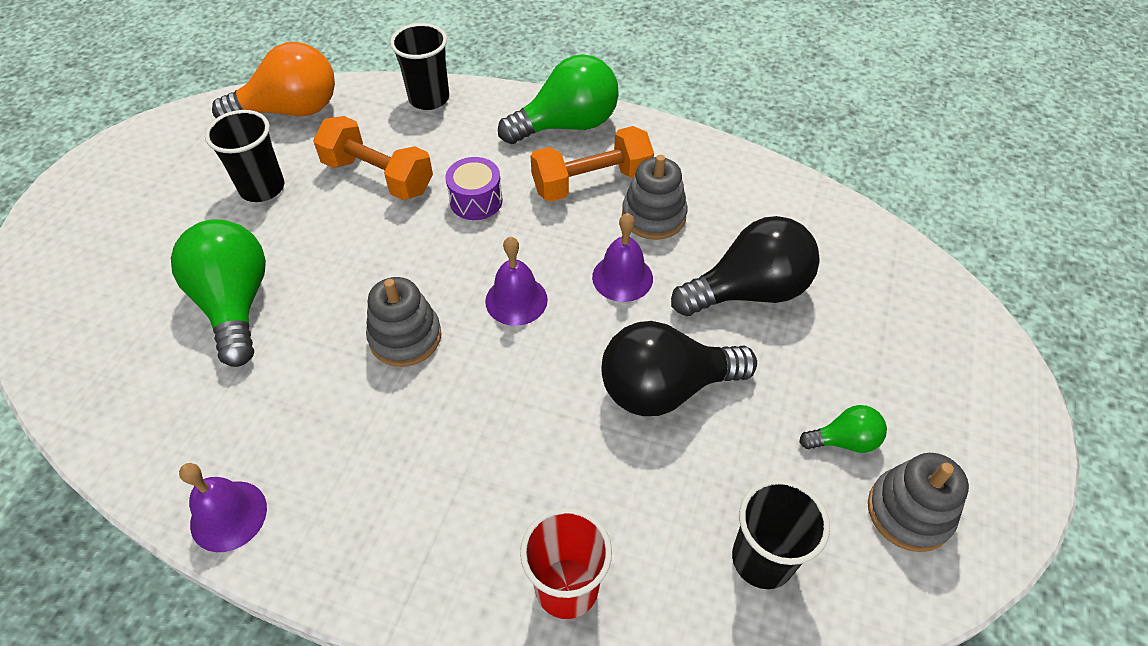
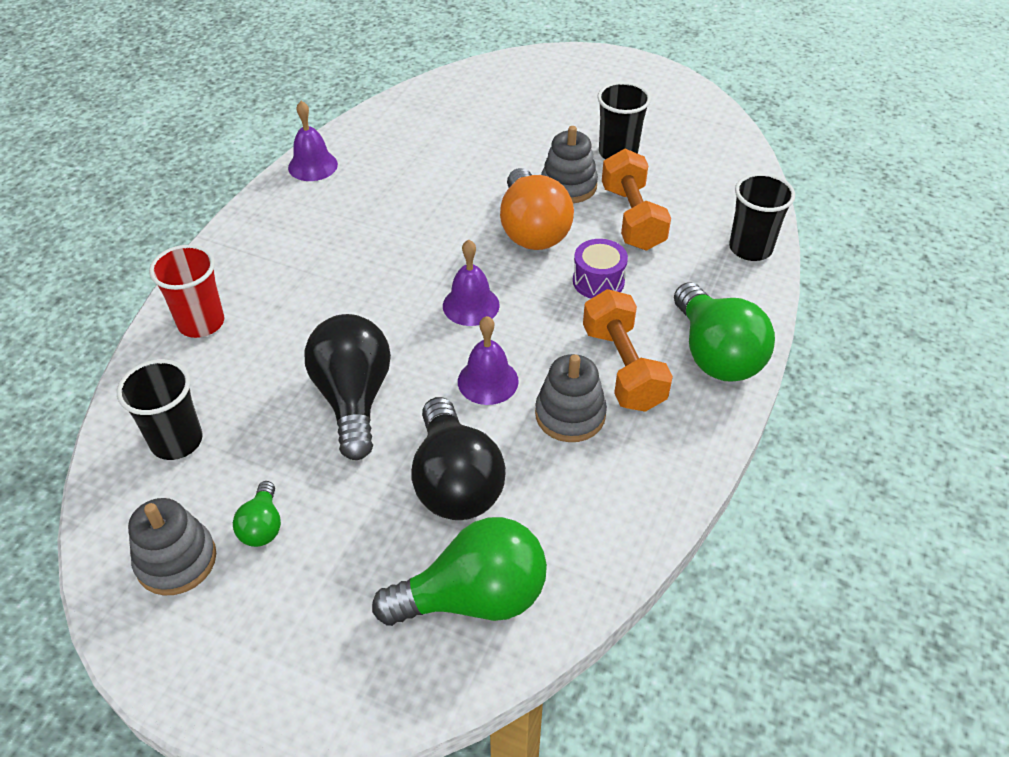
camera: 95 degrees right, 5 degrees down
(235, 304) = (491, 151): green light bulb -> green light bulb (474, 597)
(291, 111) = (722, 161): orange light bulb -> orange light bulb (532, 230)
(378, 176) = (632, 218): orange dumbbell -> orange dumbbell turned 45 degrees counterclockwise
(405, 337) = (442, 239): grey stacking toy -> grey stacking toy (568, 186)

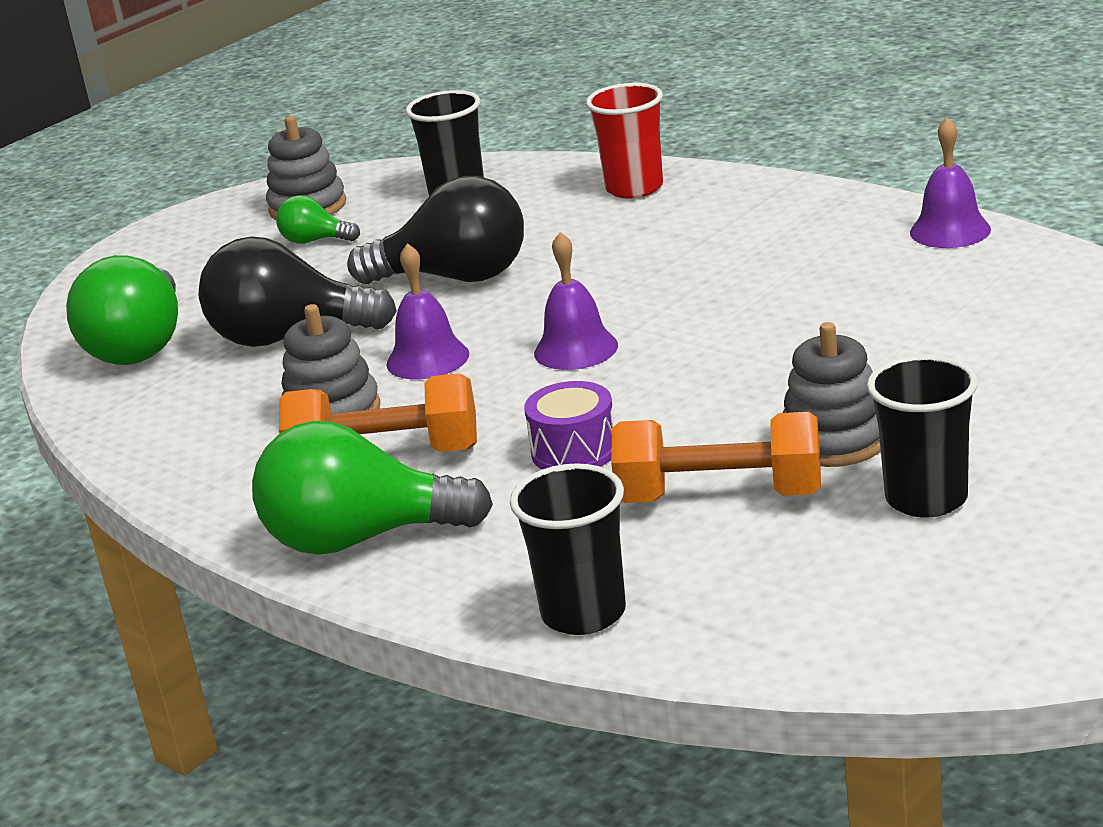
camera: 110 degrees right, 20 degrees down
(532, 230) = (724, 401): orange light bulb -> none

